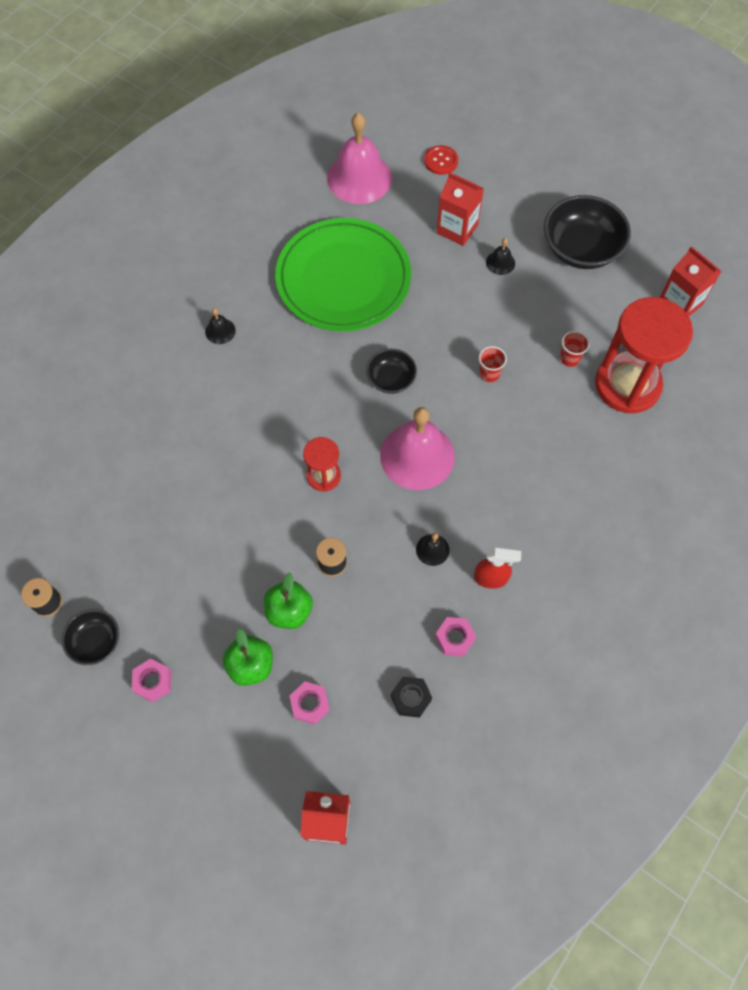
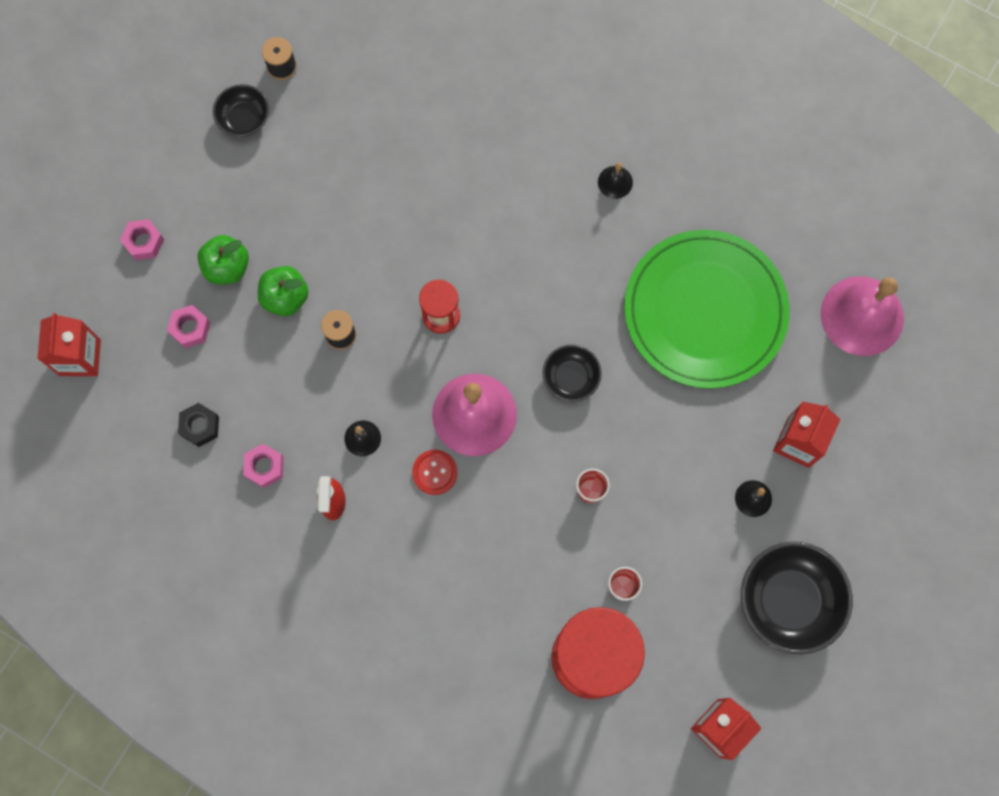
camera: 85 degrees right, 10 degrees up
(153, 682) = (206, 178): pink nut -> pink nut (144, 242)
(441, 161) = (906, 415): red button -> red button (435, 472)

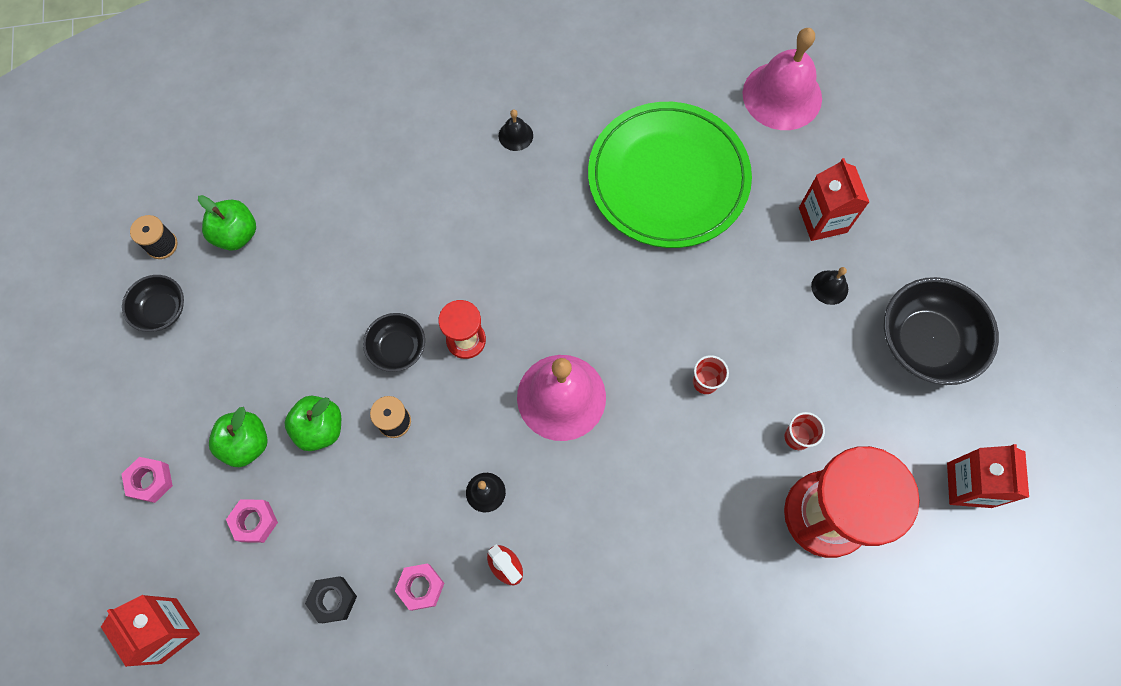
camera: 40 degrees left, 5 degrees down
(341, 100) = (236, 234): none -> green apple
(435, 472) = (570, 470): red button -> none
(571, 378) = (612, 307): black bowl -> black bowl (397, 348)

